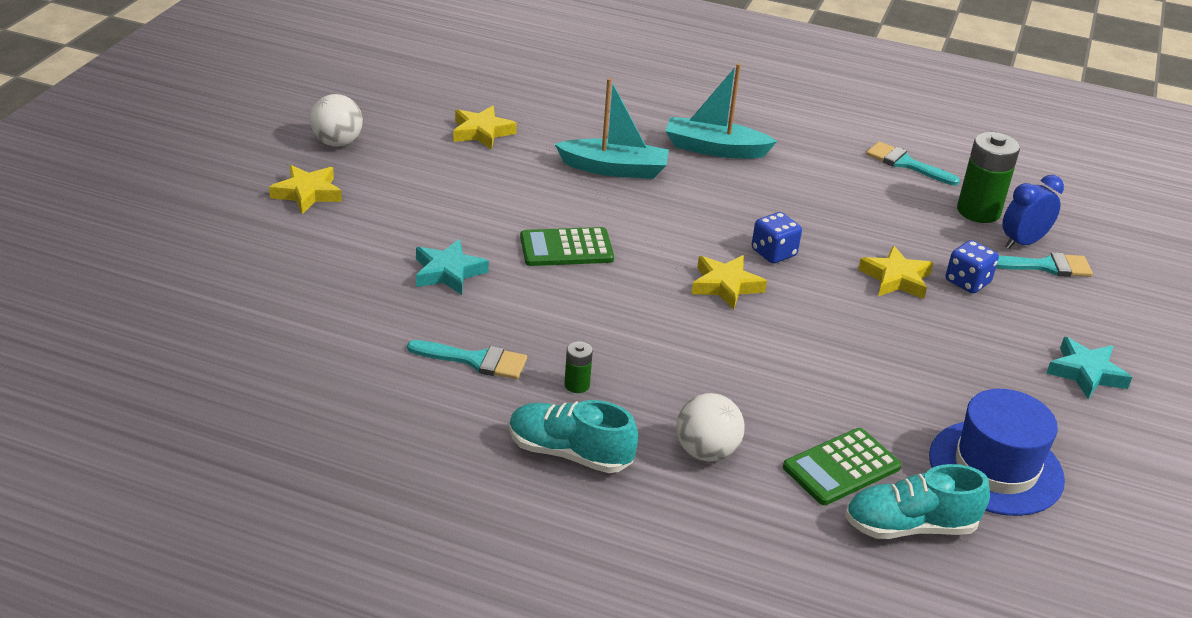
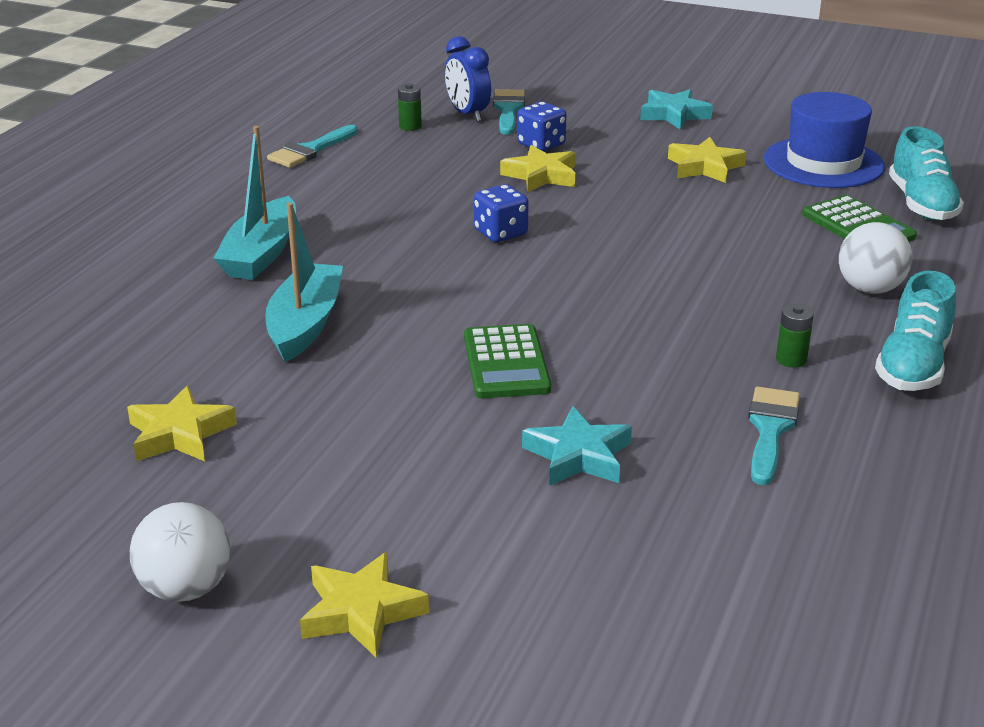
camera: 85 degrees left, 5 degrees down
(726, 286) = (572, 263): yellow star -> yellow star (704, 167)
(978, 211) = (410, 126): green battery -> green battery, size x0.48

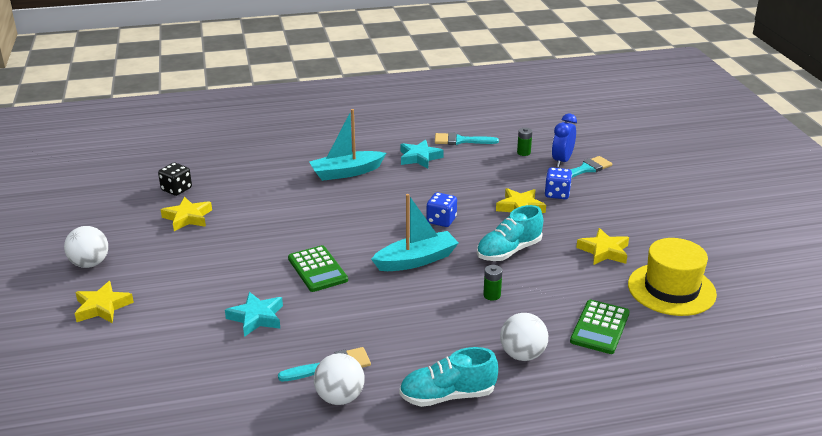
camera: 55 degrees right, 0 degrees up
(60, 417) = (176, 189): none -> black dice
(305, 324) = (298, 208): turquoise boat -> turquoise boat (416, 260)
(506, 363) = (317, 269): green calculator -> green calculator turned 75 degrees counterclockwise
(674, 115) = (660, 218): turquoise star -> turquoise star (419, 158)
(791, 359) = (409, 351): green battery -> green battery (492, 295)
(823, 163) = (671, 289): blue hat -> yellow hat
(851, 446) = (340, 398): none -> white ball
(921, 204) = (665, 343): turquoise shoe -> turquoise shoe (509, 251)

